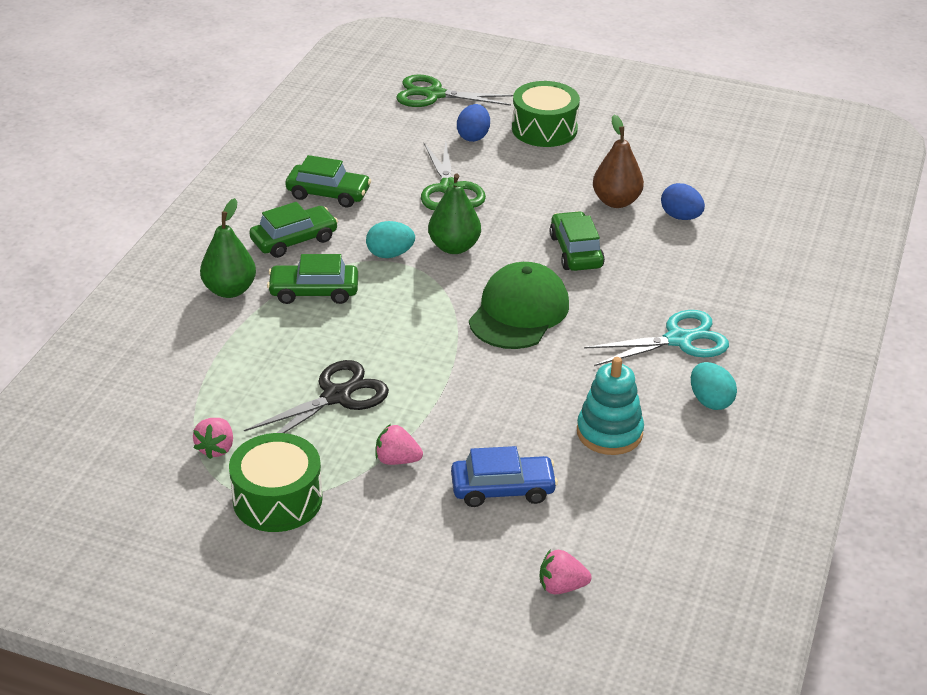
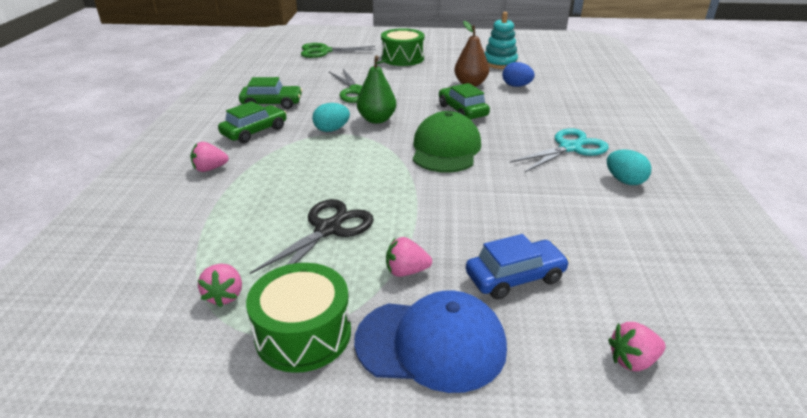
camera: 15 degrees left, 5 degrees down
(230, 290) = (210, 169): green pear -> pink strawberry
(314, 292) = (281, 160): green car -> none
(388, 533) = (431, 344): none -> blue cap
(473, 136) = (359, 66): blue egg -> none
(609, 432) = (570, 215): turquoise stacking toy -> turquoise stacking toy (499, 63)

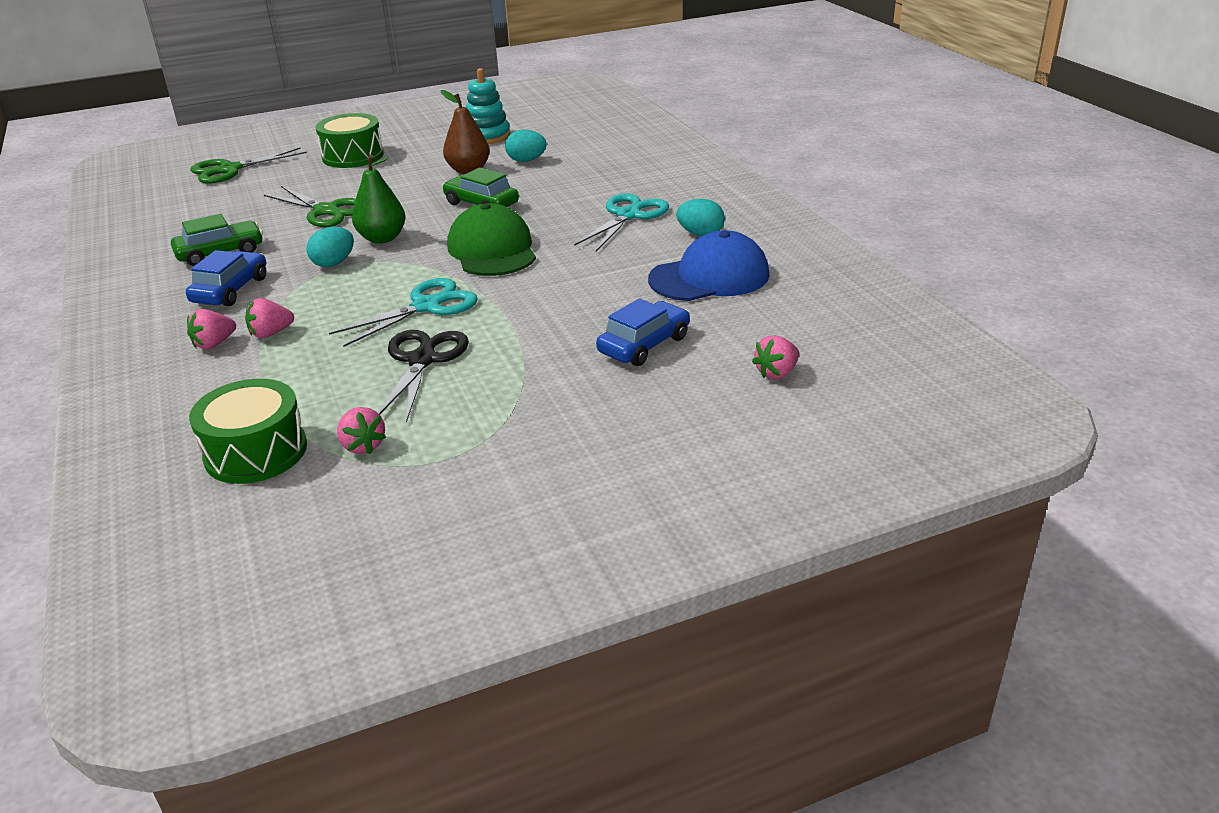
camera: 25 degrees left, 0 degrees up
(254, 131) = (230, 290): green car -> blue car
(303, 333) = (474, 447): green drum -> green drum (256, 452)
(366, 182) = (426, 306): none -> turquoise scissors
(406, 271) = (536, 371): pink strawberry -> pink strawberry (271, 333)
(431, 344) = (602, 415): blue cap -> blue cap (709, 277)
(516, 86) = (526, 160): blue egg -> turquoise egg

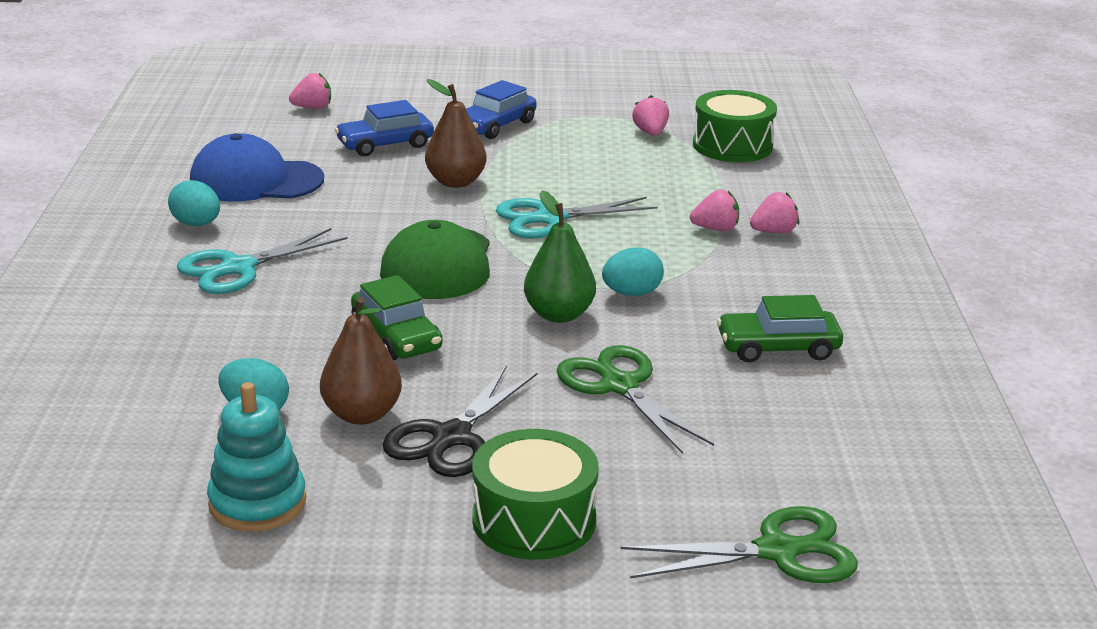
camera: 160 degrees left, 5 degrees down
(230, 290) = (760, 288): blue car -> blue car (495, 126)
(422, 360) = (579, 175): black scissors -> black scissors (451, 437)
(536, 321) = (456, 182): none -> brown pear

